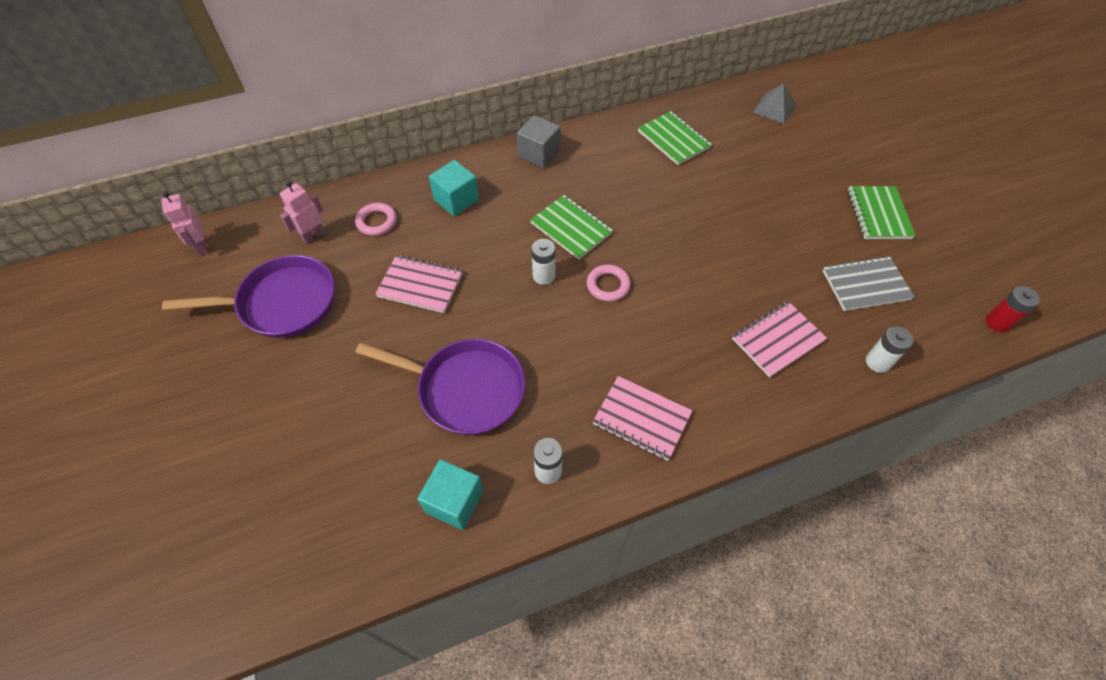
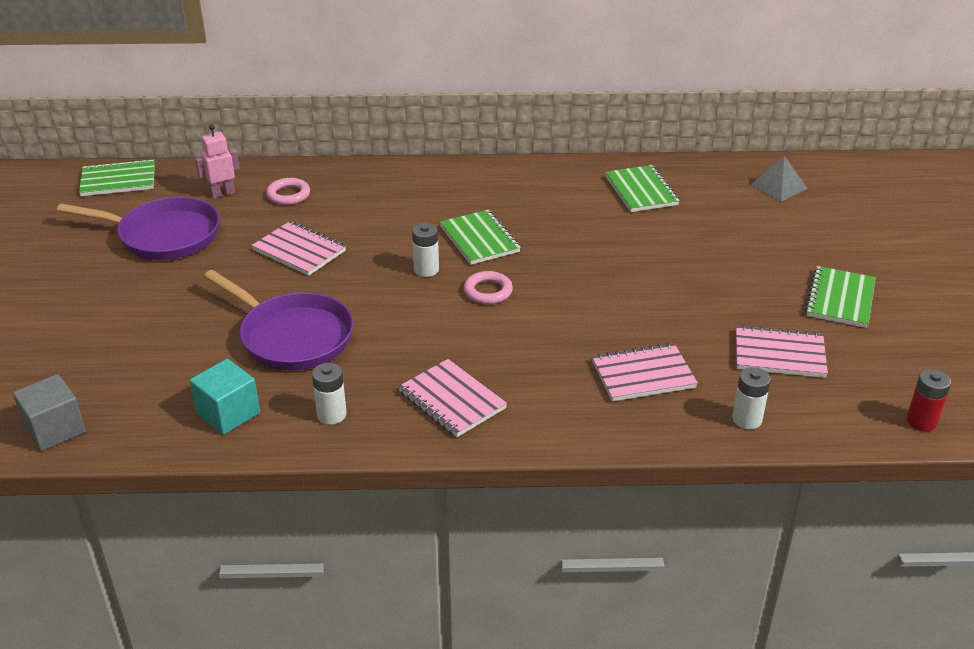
camera: 20 degrees right, 20 degrees down
(202, 246) = (118, 180): pink robot -> green notebook
(456, 200) = (377, 194): turquoise cube -> none
(539, 154) = (486, 175): grey cube -> grey cube (55, 429)
(865, 285) = (779, 354): grey notebook -> pink notebook

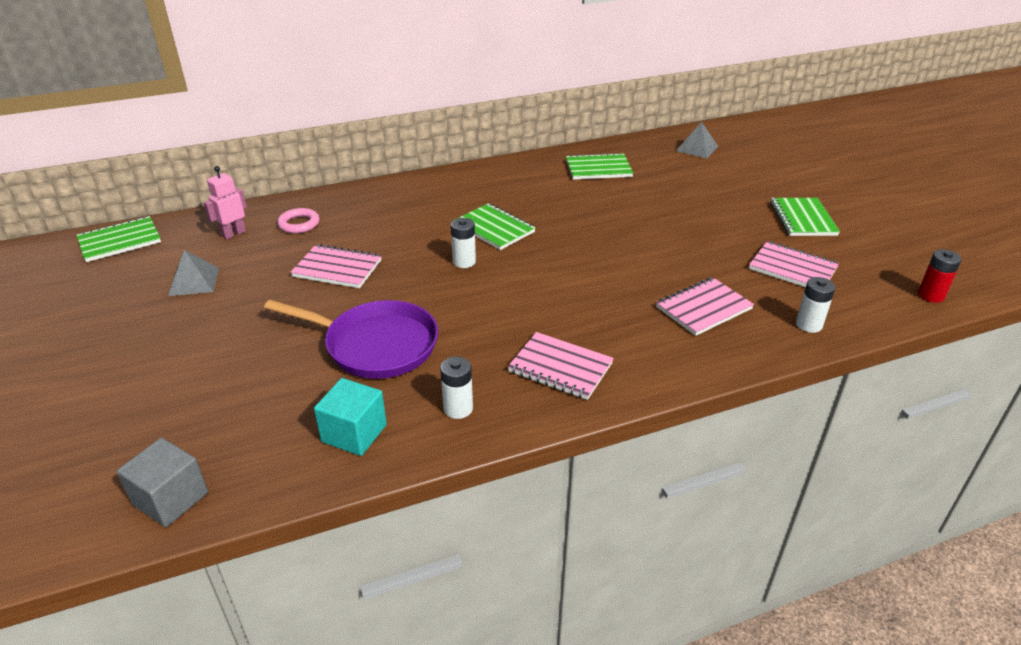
camera: 20 degrees left, 0 degrees up
(163, 236) = (194, 281): purple pan -> grey pyramid
(488, 291) = (529, 269): pink ring -> none
(641, 191) = (598, 169): green notebook -> green notebook turned 60 degrees counterclockwise
(779, 354) = (792, 269): pink notebook -> pink notebook turned 45 degrees clockwise

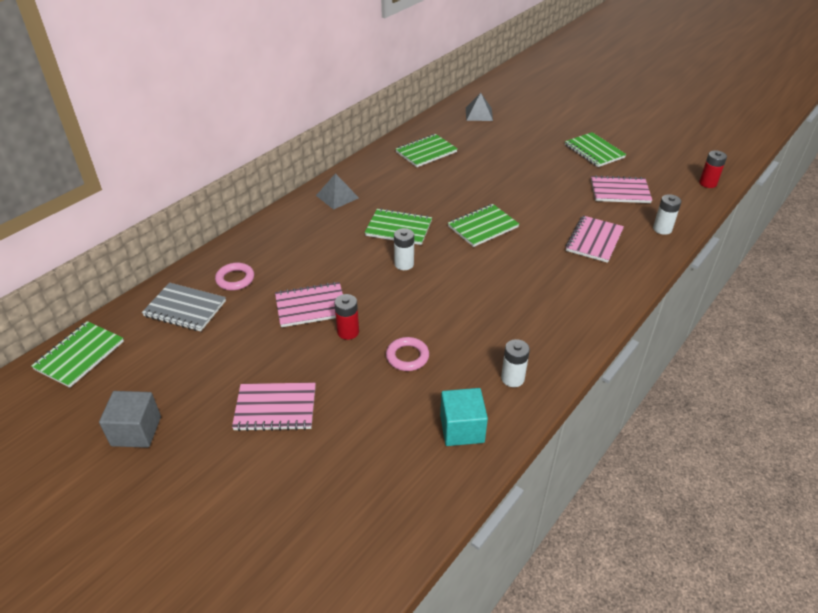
camera: 30 degrees left, 5 degrees up
(171, 499) = (383, 541): grey cube -> grey cube (136, 431)
(194, 281) = (198, 364): grey pyramid -> grey pyramid (337, 196)
(233, 234) = (185, 309): pink robot -> grey notebook
(345, 302) = (348, 332): none -> red battery
(375, 345) = (407, 356): purple pan -> pink ring
(560, 368) = (548, 320): pink notebook -> pink notebook (275, 408)
(585, 254) = (483, 227): none -> green notebook

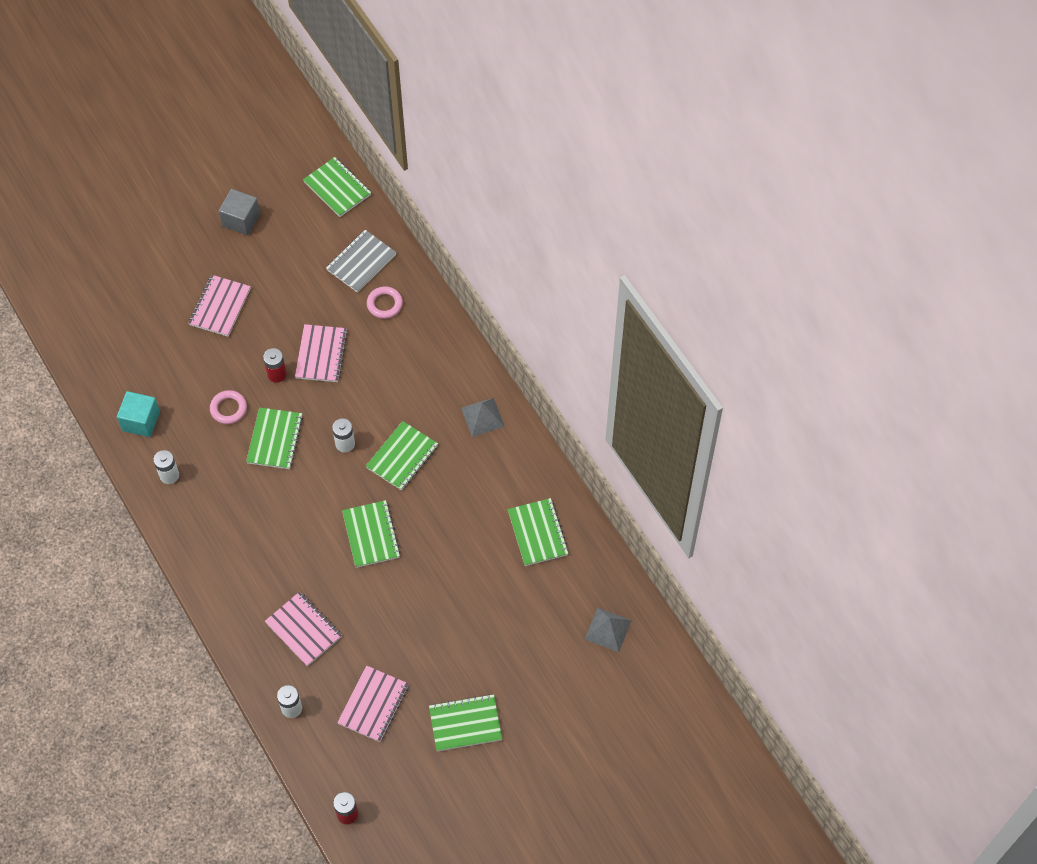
camera: 110 degrees right, 20 degrees up
(424, 311) = (275, 439): none -> green notebook

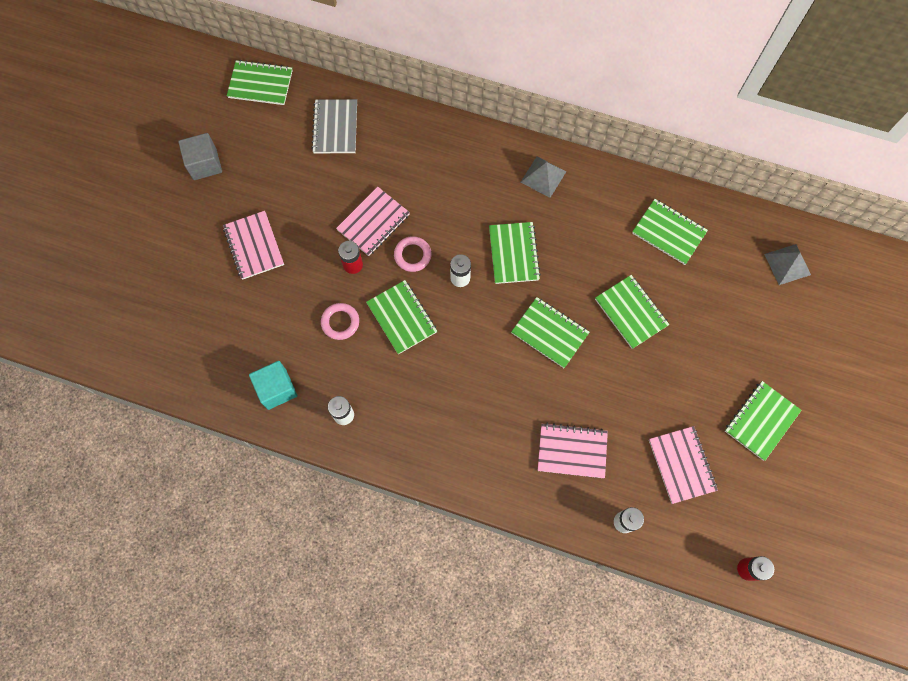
camera: 40 degrees left, 10 degrees up
(321, 354) = (373, 222): pink notebook -> pink notebook turned 75 degrees clockwise
(384, 304) = (385, 146): pink ring -> pink ring (412, 255)
(447, 568) = (631, 312): none -> green notebook

